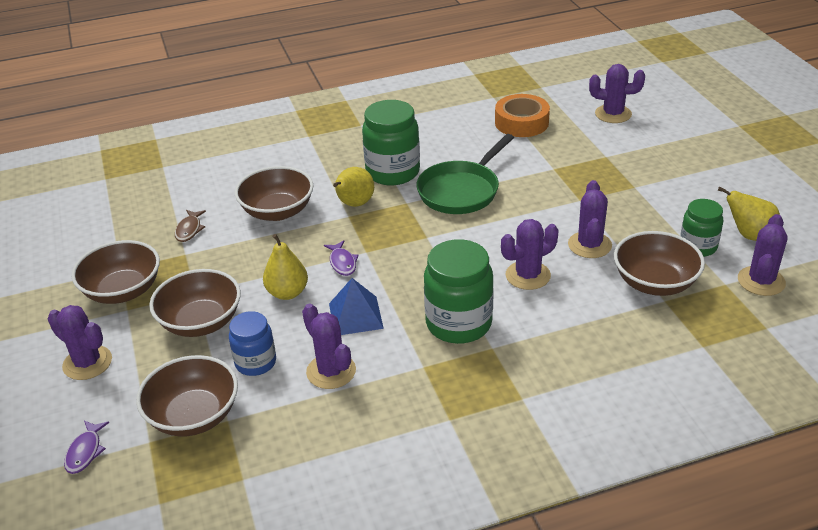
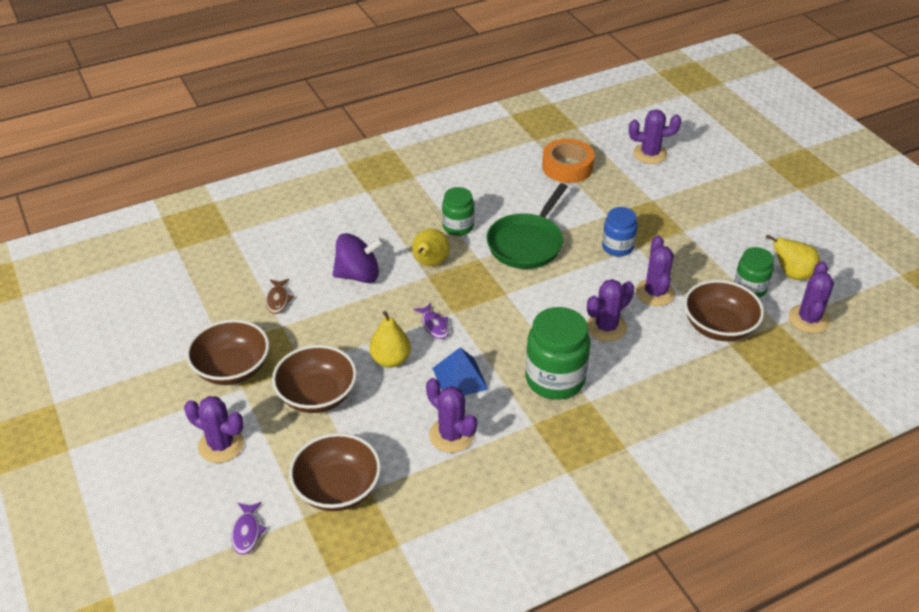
camera: 10 degrees left, 5 degrees up
(255, 362) = (380, 432): blue jar -> blue jar (617, 247)
(277, 211) = (358, 275): brown bowl -> purple spinning top
(392, 172) = (458, 227): green jar -> green jar, size x0.61

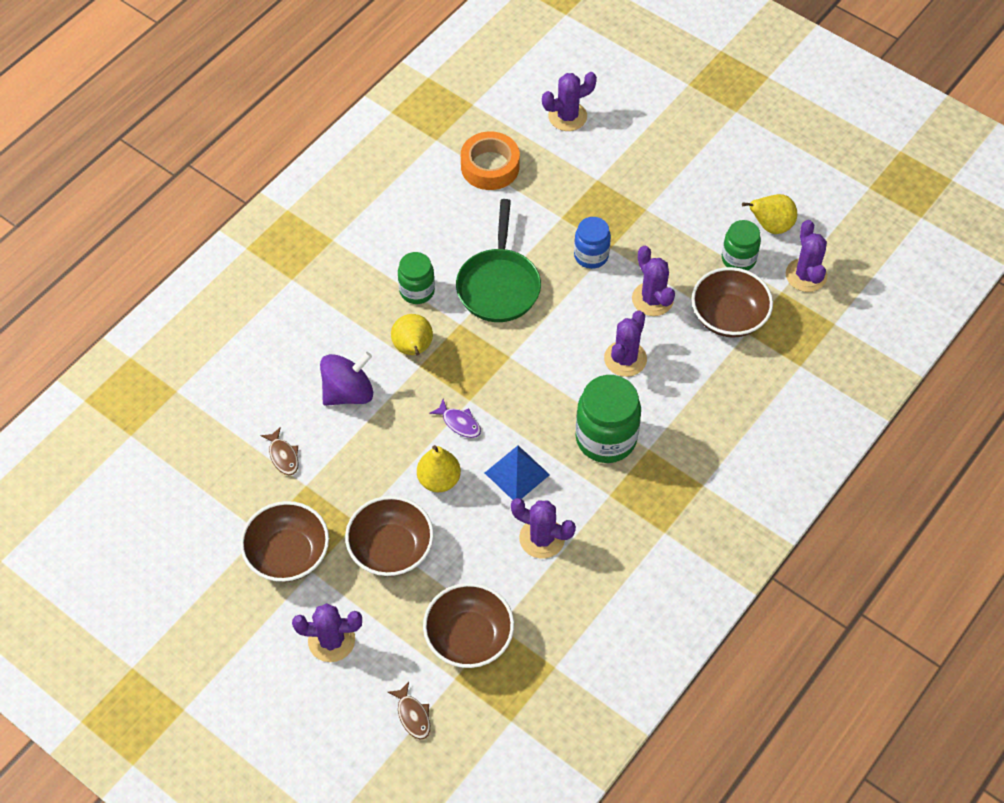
camera: 25 degrees left, 15 degrees up
(247, 532) = (413, 715): purple fish -> brown fish

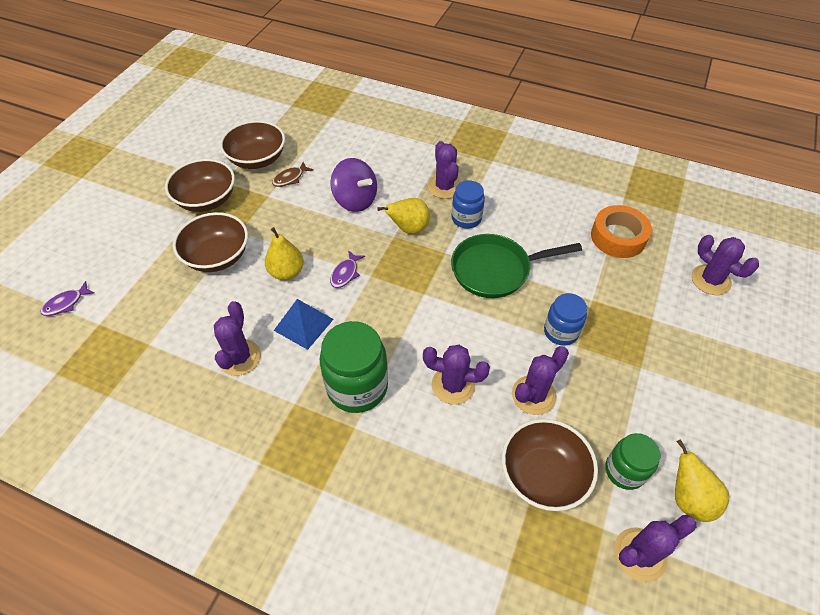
camera: 75 degrees right, 5 degrees down
(331, 640) = (134, 240): purple cactus -> purple cactus (444, 187)
(413, 715) = (66, 303): brown fish -> purple fish
(417, 291) = (466, 218): green jar -> blue jar
(469, 637) = (137, 325): brown bowl -> brown bowl (257, 159)

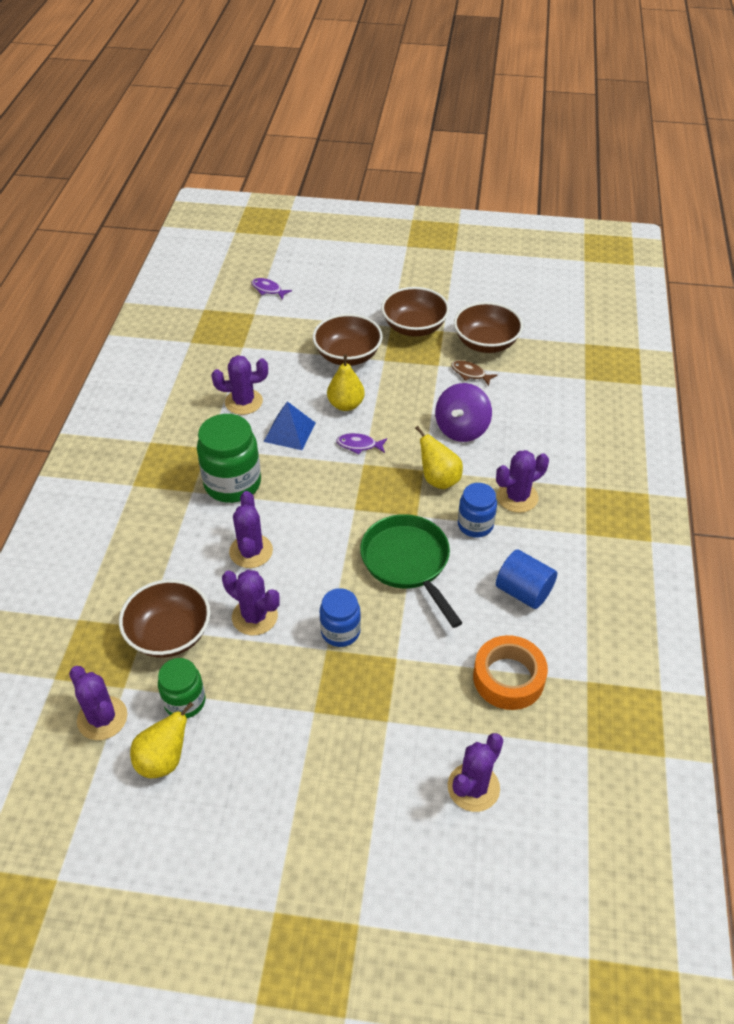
camera: 75 degrees right, 5 degrees down
(540, 208) = (523, 591): none -> blue cylinder

